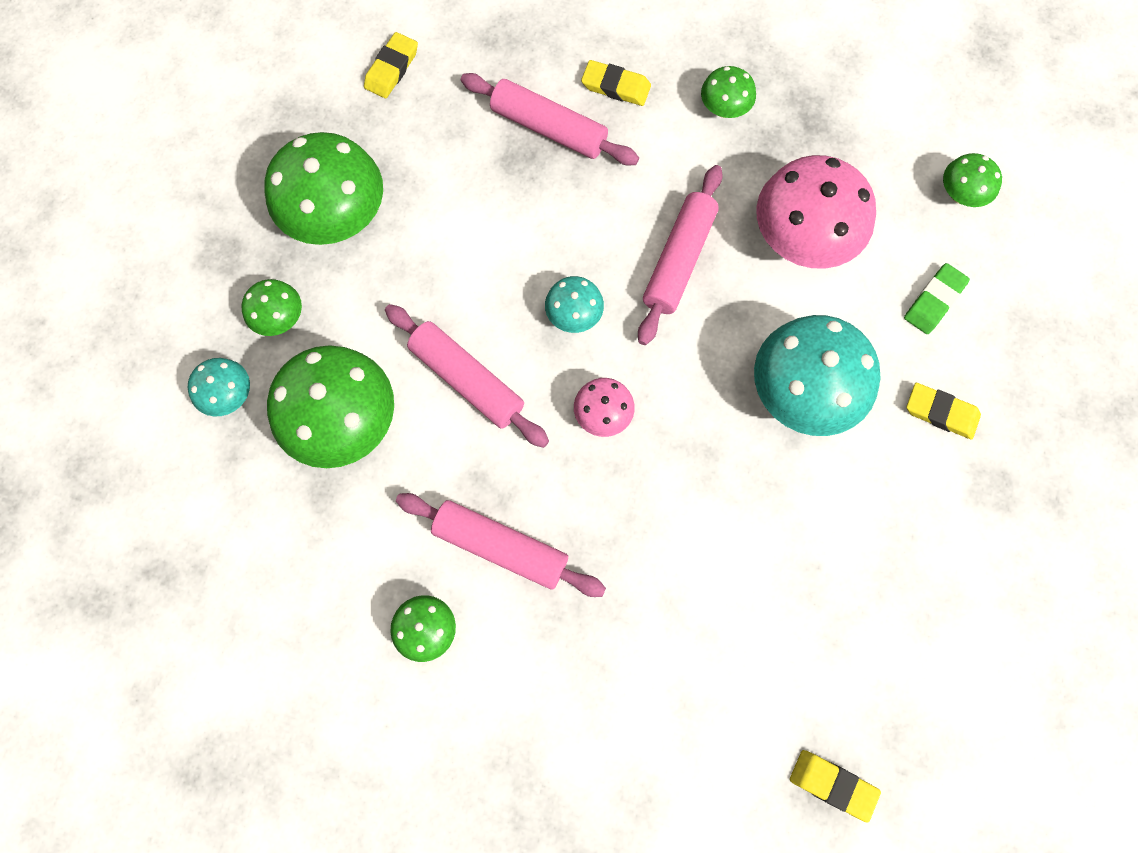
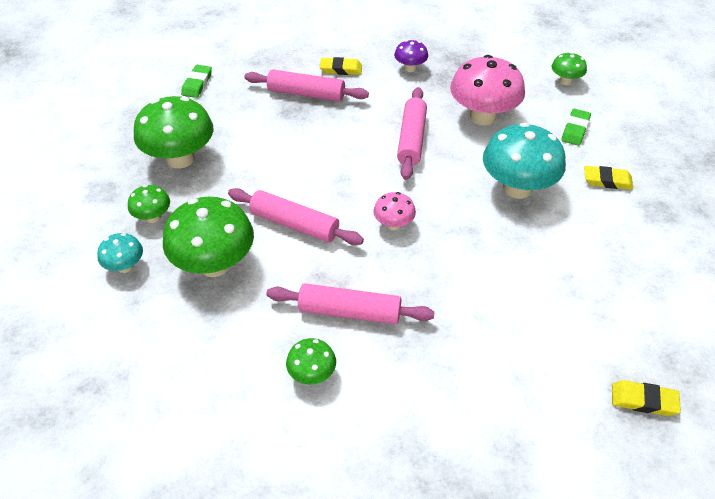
camera: 15 degrees left, 25 degrees down
(392, 69) = (197, 84): yellow eraser -> green eraser
(574, 315) = (355, 178): turquoise mushroom -> none
(724, 109) = (410, 68): green mushroom -> purple mushroom

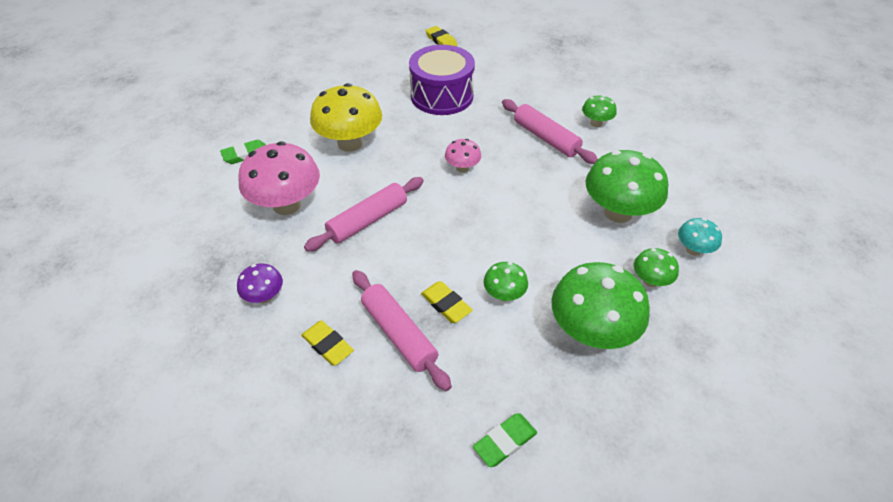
camera: 140 degrees left, 0 degrees up
(294, 224) = (533, 207): pink rolling pin -> none
(516, 299) = (442, 96): none -> purple drum
(517, 188) = (350, 143): turquoise mushroom -> yellow mushroom
(565, 81) = (176, 193): green mushroom -> green mushroom (504, 294)
(607, 180) = (290, 116): yellow eraser -> yellow eraser (446, 304)

